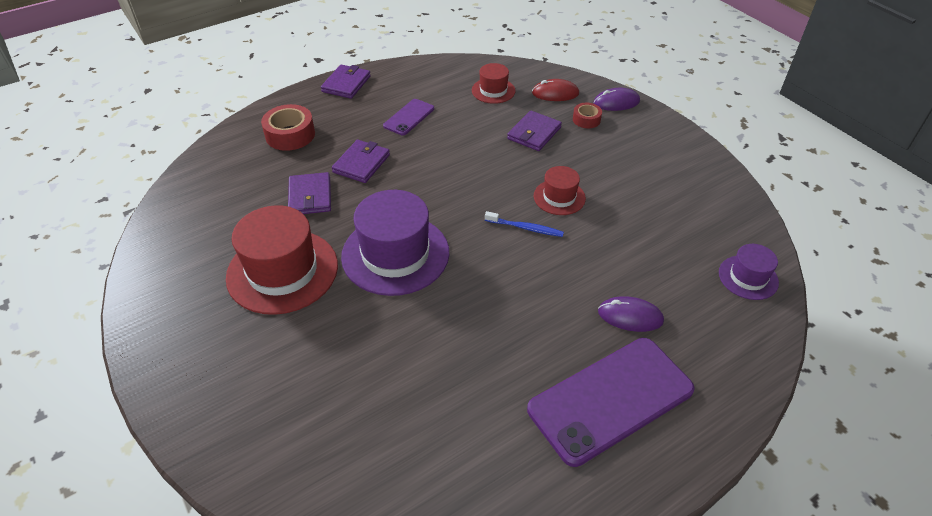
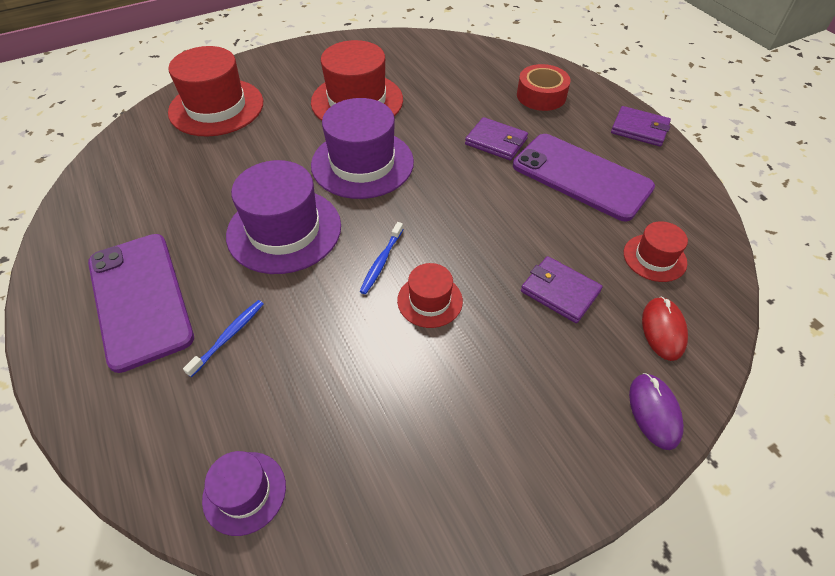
camera: 95 degrees right, 5 degrees up
(279, 418) = (216, 107): none -> red hat
(310, 196) = (448, 111): purple wallet -> none
(409, 117) = (581, 177): purple phone -> purple phone, size x1.99
(499, 301) = (284, 230): none -> purple hat
(586, 119) = (599, 359): red tape -> none
(630, 316) = (229, 336): purple mouse -> blue toothbrush

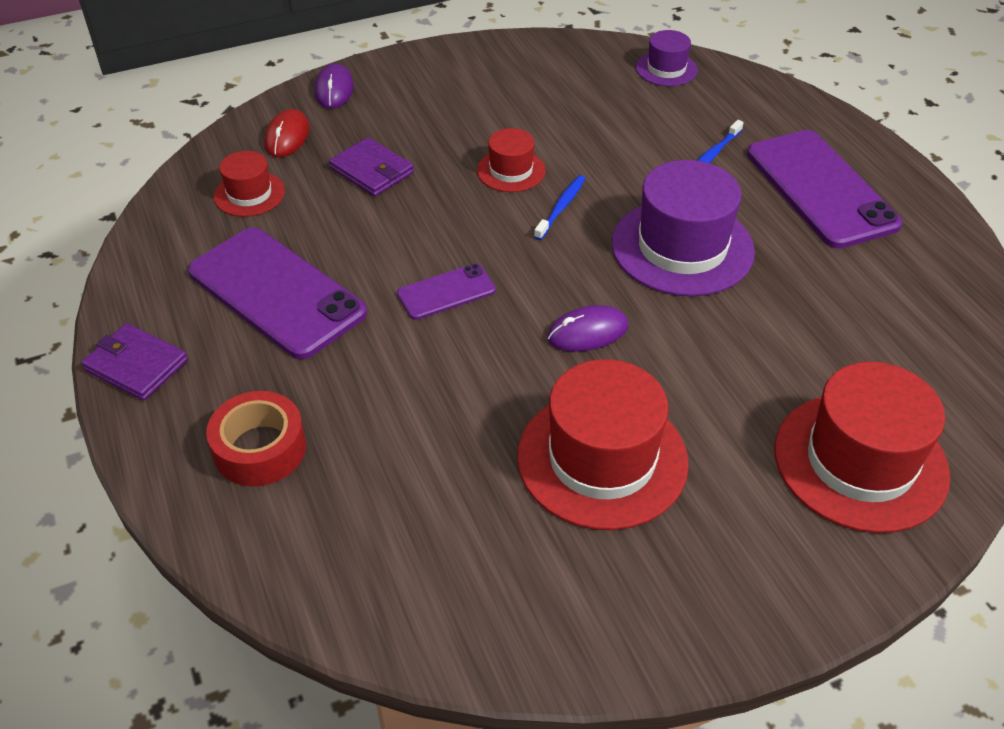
camera: 175 degrees left, 5 degrees down
(362, 163) = (587, 332): purple hat -> purple mouse
(462, 184) = (446, 292): none -> purple phone
(496, 142) = (376, 356): purple wallet -> none

